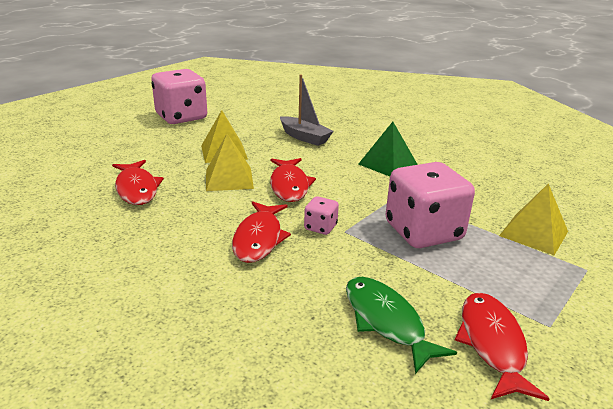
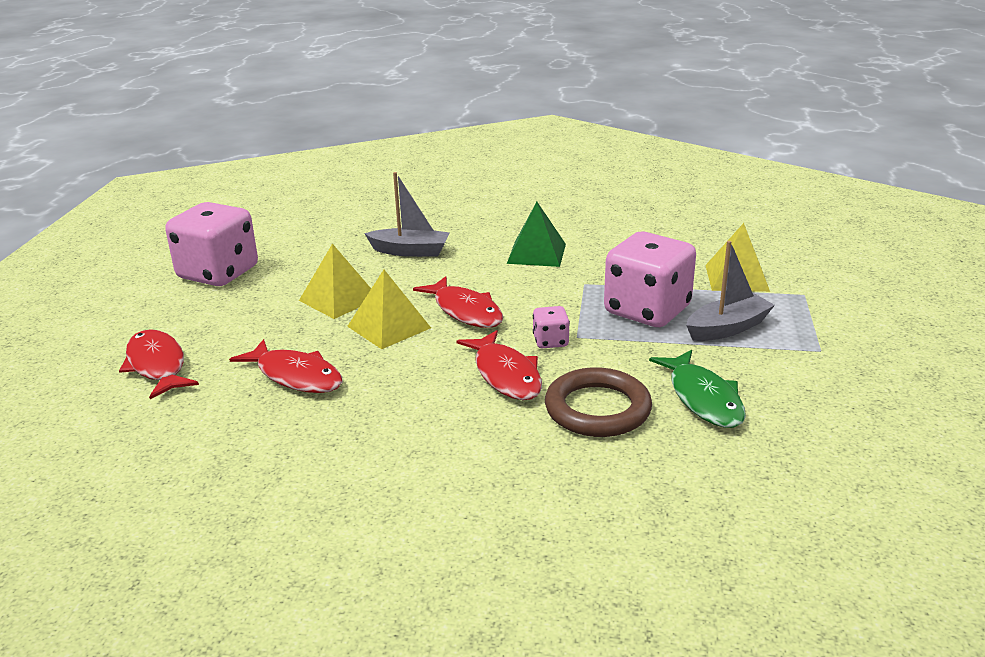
camera: 30 degrees left, 0 degrees up
(290, 292) = (597, 409): none -> brown ring
(386, 321) = (703, 398): green fish -> green fish turned 135 degrees counterclockwise
(477, 271) = (727, 328): none -> grey boat
(492, 344) = (796, 381): red fish -> red fish (157, 365)

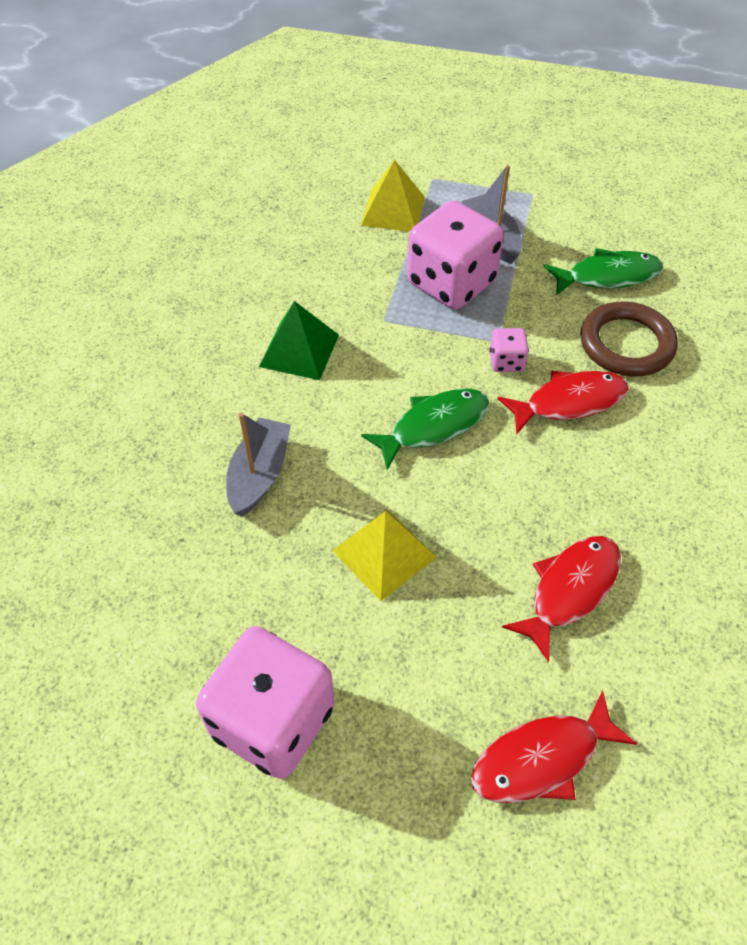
camera: 85 degrees left, 25 degrees up
(389, 327) = (463, 499): yellow pyramid -> none
(465, 311) = (433, 426): red fish -> green fish

